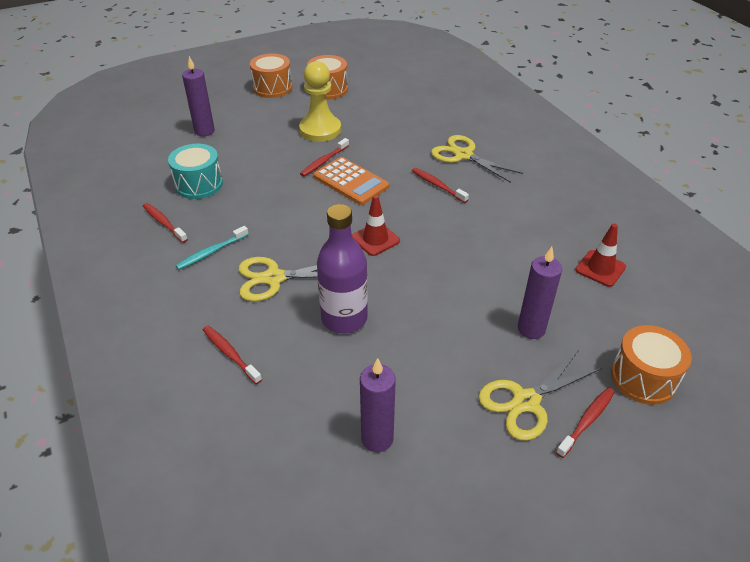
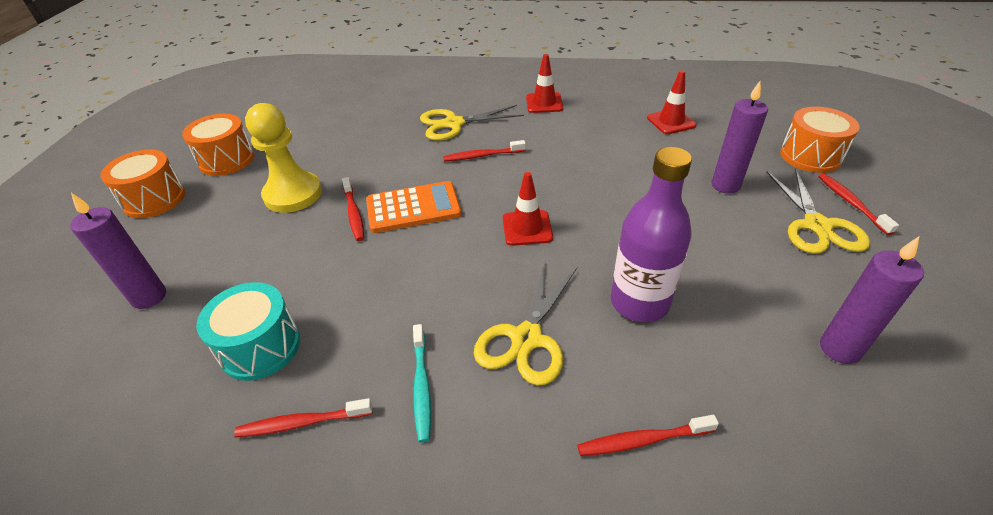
camera: 55 degrees left, 0 degrees up
(545, 186) = (544, 103): none -> red traffic cone

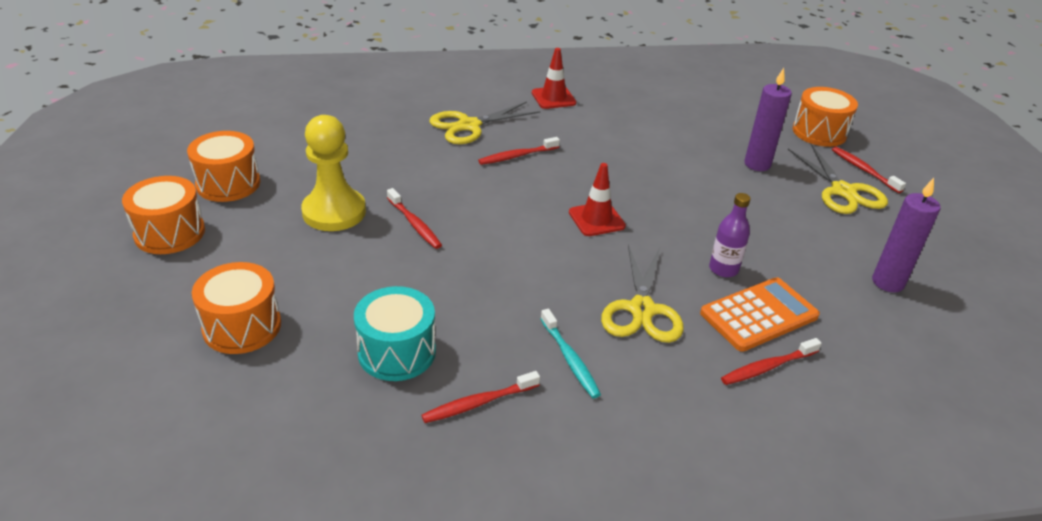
camera: 20 degrees left, 5 degrees down
(149, 297) = (242, 326): purple candle -> orange drum
(413, 208) = (474, 212): orange calculator -> orange calculator (759, 315)
(639, 302) = (723, 269): purple bottle -> purple bottle, size x0.56
(671, 122) = (686, 109): red traffic cone -> none

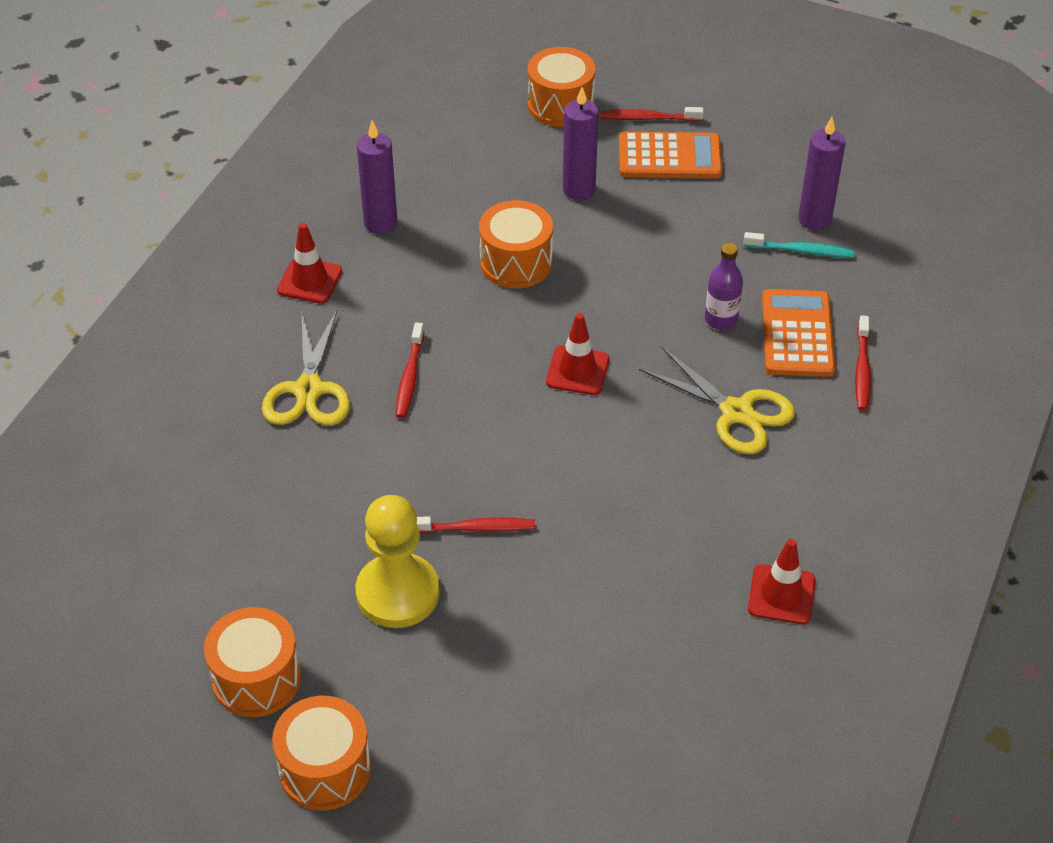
camera: 55 degrees left, 10 degrees up
(242, 326) = (551, 746): orange drum -> orange drum (516, 262)
(397, 352) = (675, 628): turquoise drum -> none
(478, 403) = (781, 595): red toothbrush -> red traffic cone
(570, 359) = (767, 500): turquoise toothbrush -> turquoise toothbrush (801, 251)
(628, 105) = (380, 223): none -> purple candle
(843, 191) = (669, 157): yellow scissors -> orange calculator

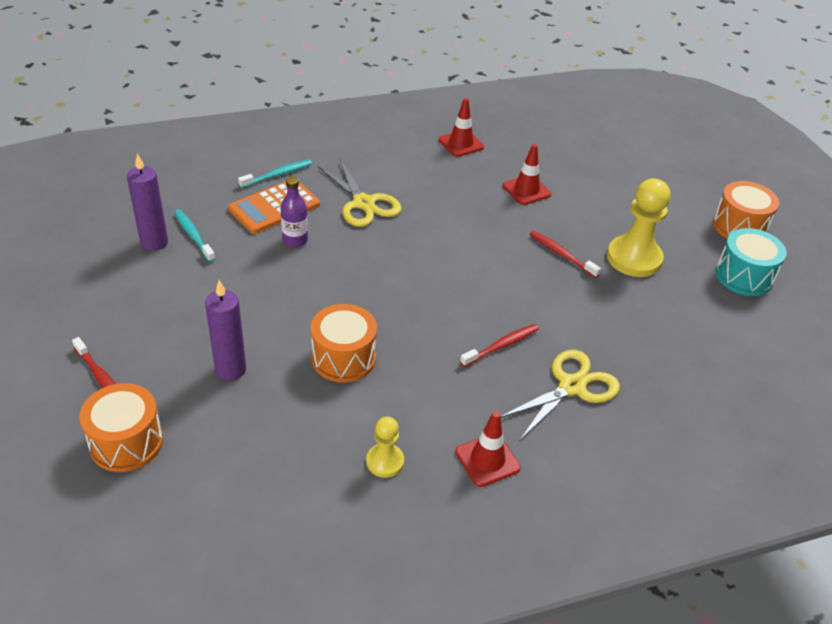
camera: 135 degrees left, 5 degrees down
(256, 678) = (744, 276): orange drum -> turquoise drum
(380, 223) = (385, 461): purple candle -> yellow pawn
(577, 371) = (406, 276): red traffic cone -> red traffic cone (526, 190)
(669, 157) = (144, 341): orange calculator -> none
(736, 412) = (363, 203): yellow scissors -> yellow scissors turned 150 degrees clockwise
(862, 369) = (278, 175): red toothbrush -> turquoise toothbrush

